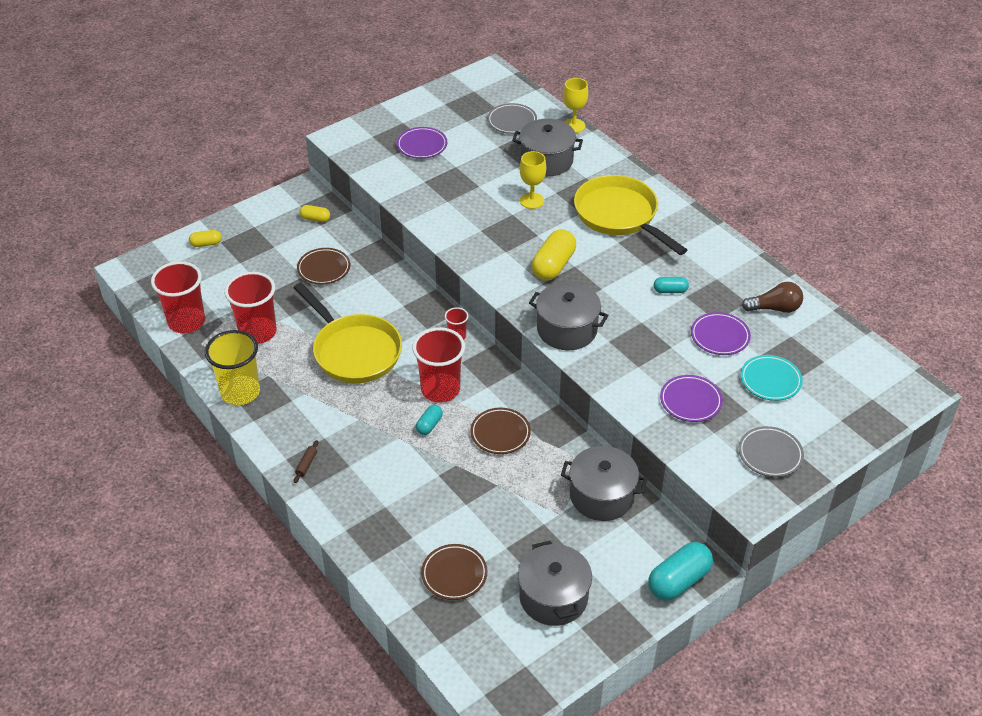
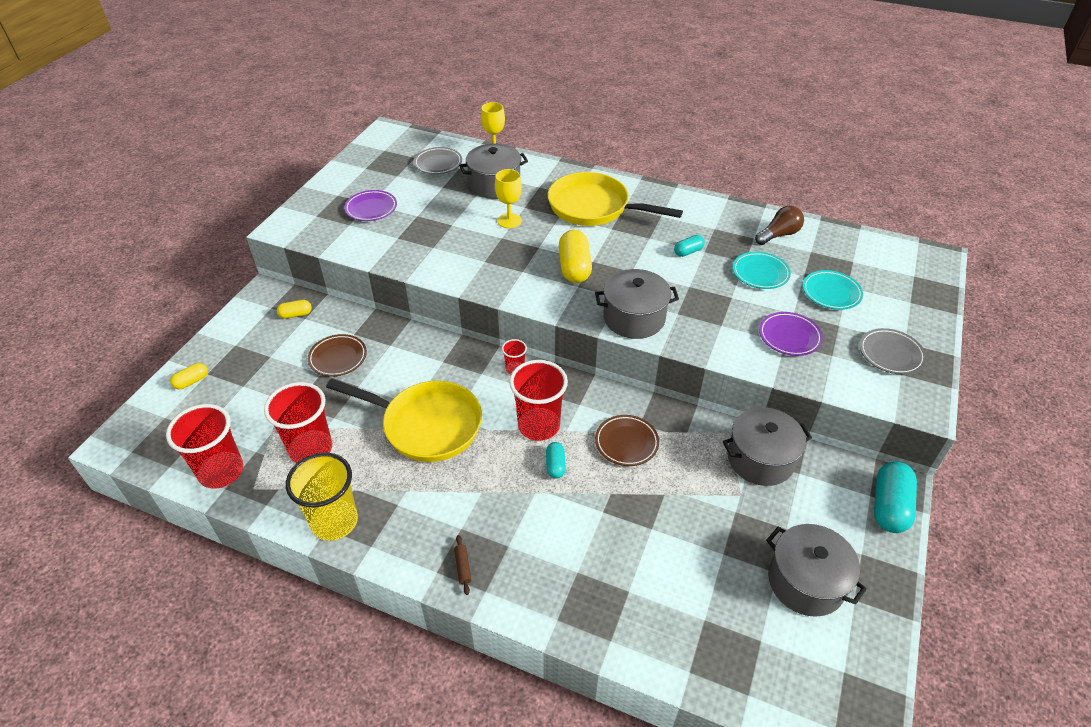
camera: 30 degrees left, 0 degrees up
(454, 574) = (700, 609): brown plate -> none
(720, 336) = (760, 273): purple plate -> turquoise plate

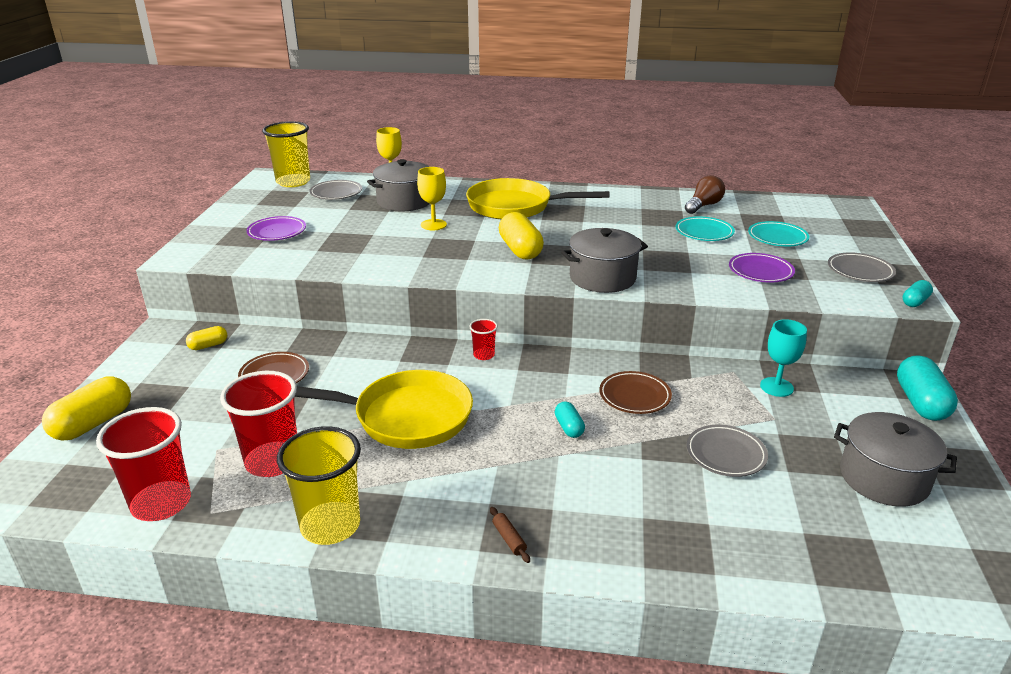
camera: 15 degrees left, 15 degrees down
(192, 381) = (93, 423): yellow capsule -> yellow capsule, size x1.88
(405, 142) = (293, 182): none -> yellow cup
(539, 426) = (533, 397): red cup -> none
(677, 524) = (725, 454): none -> grey plate
(688, 252) = (626, 226): turquoise capsule -> turquoise capsule (915, 302)
(760, 459) = (776, 387): grey pot -> turquoise goblet

